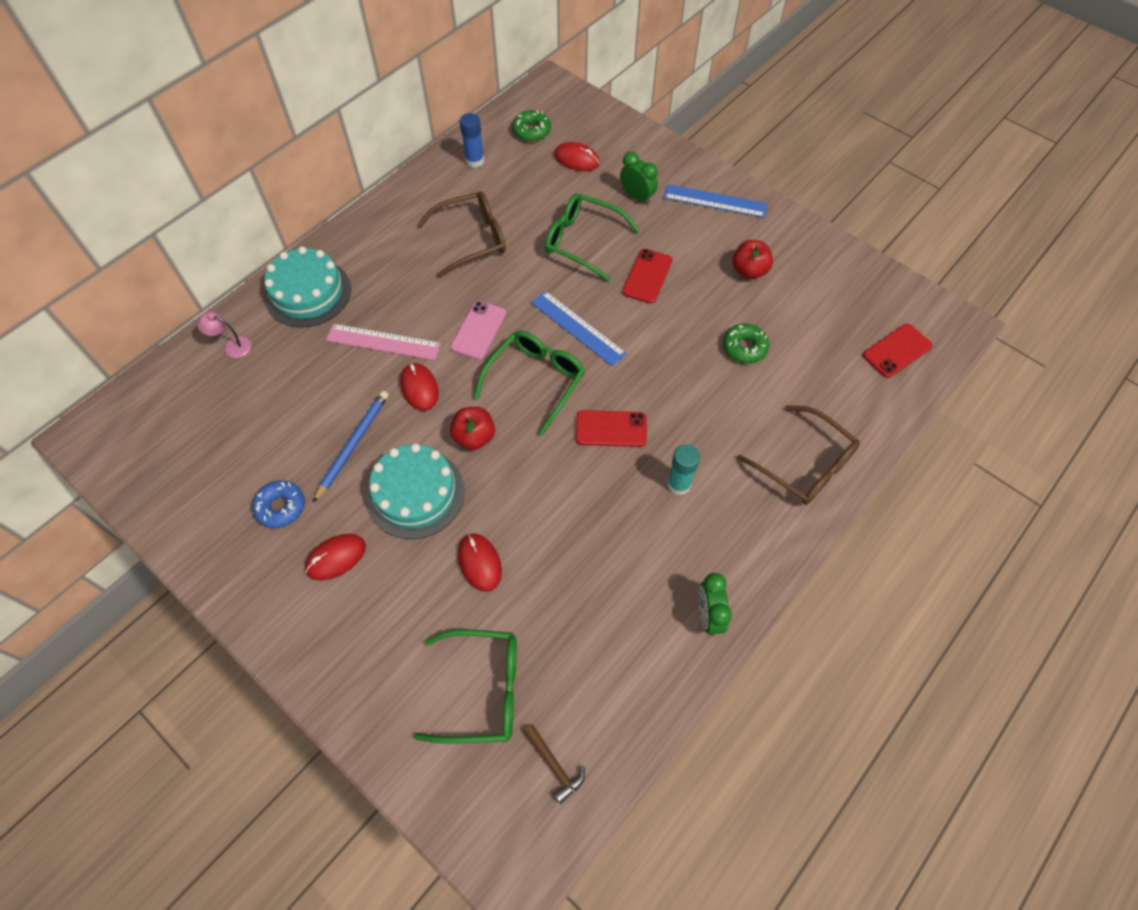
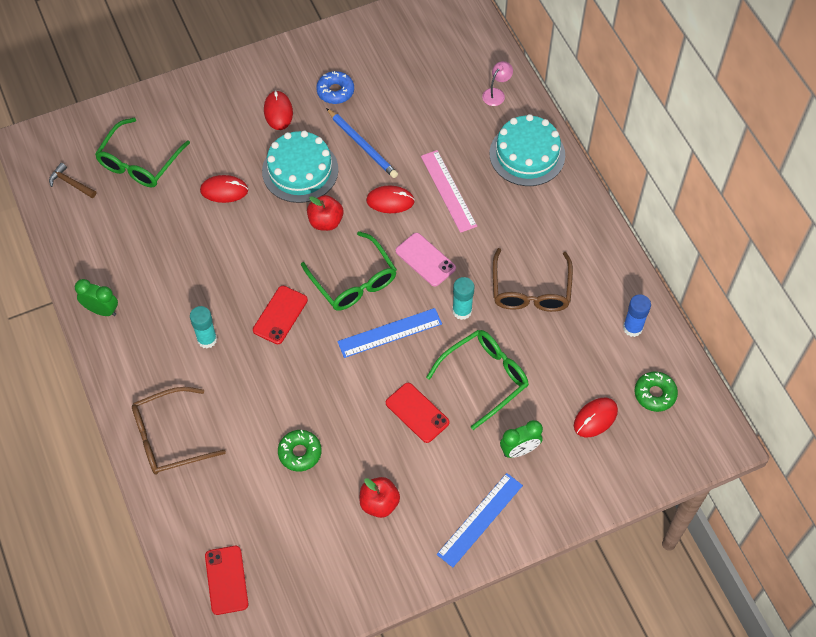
camera: 115 degrees right, 0 degrees up
(383, 342) = (448, 191): pink ruler -> pink ruler turned 60 degrees counterclockwise
(522, 281) = (462, 311): none -> turquoise glue stick
(554, 765) = (71, 183): brown hammer -> brown hammer turned 45 degrees clockwise

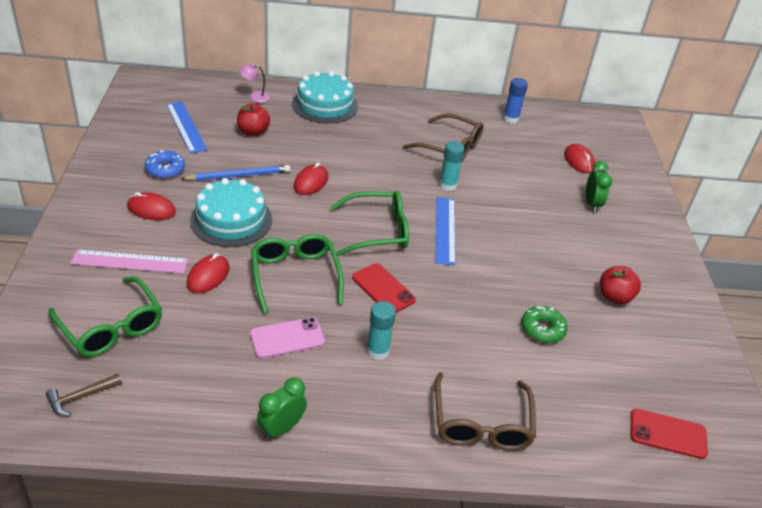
camera: 70 degrees left, 20 degrees down
(325, 221) = (301, 225): red apple -> red apple (253, 132)
(417, 413) = (533, 243): red phone -> none
(425, 260) = (385, 185): pink phone -> pink phone (287, 338)
(448, 191) = (326, 150): pink ruler -> pink ruler (130, 262)
(480, 519) = (648, 246): blue ruler -> blue ruler (186, 127)
(485, 377) = (517, 197): green glasses -> green glasses (295, 275)
(496, 93) = (255, 97): pink lamp -> pink lamp turned 60 degrees counterclockwise
(655, 394) = (570, 130): green donut -> none

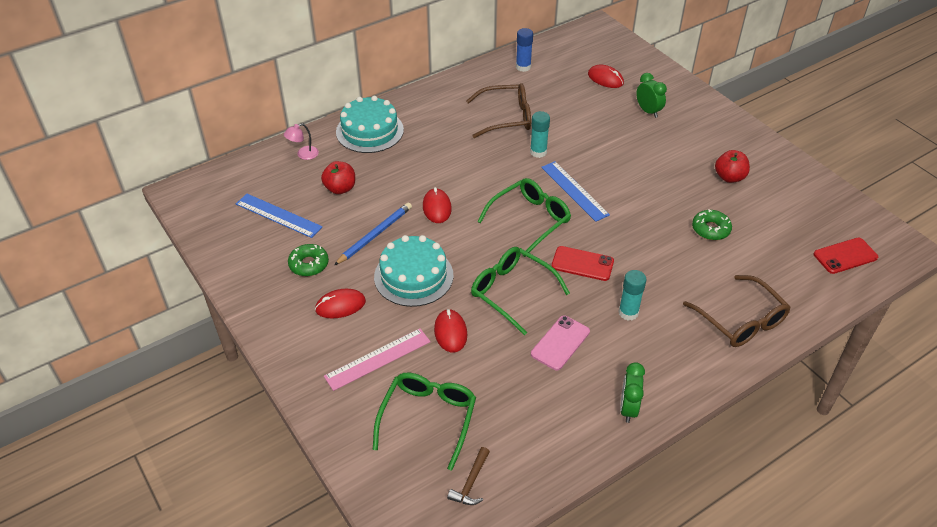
camera: 30 degrees left, 5 degrees up
(111, 327) = (428, 418): green glasses -> green glasses turned 90 degrees counterclockwise
(165, 169) = (309, 264): blue donut -> green donut

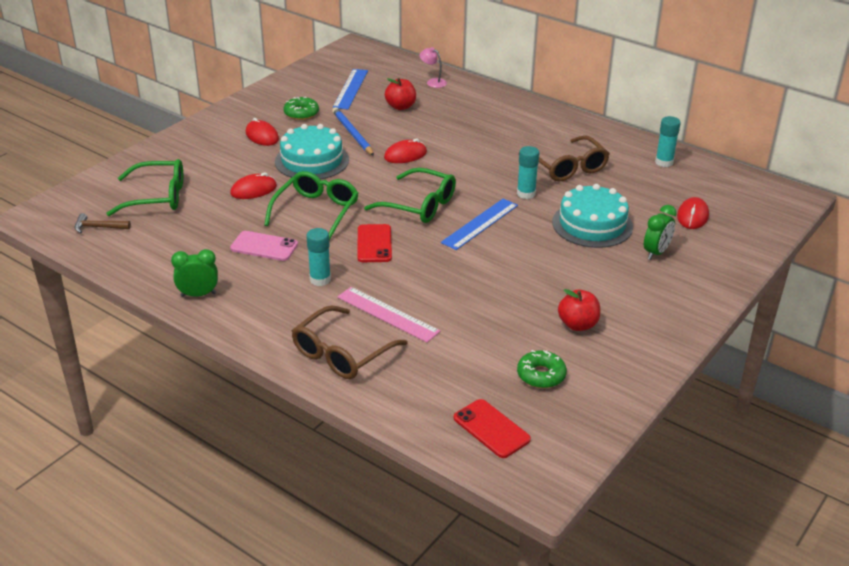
camera: 70 degrees right, 10 degrees down
(369, 131) = (488, 103): turquoise cake -> turquoise cake (592, 224)
(375, 235) = (352, 133): blue pencil -> blue pencil turned 135 degrees counterclockwise
(378, 359) = (211, 163): pink ruler -> pink ruler (387, 314)
(523, 67) = (664, 162): blue glue stick -> turquoise glue stick
(710, 229) = (475, 319): green donut -> green donut (541, 375)

